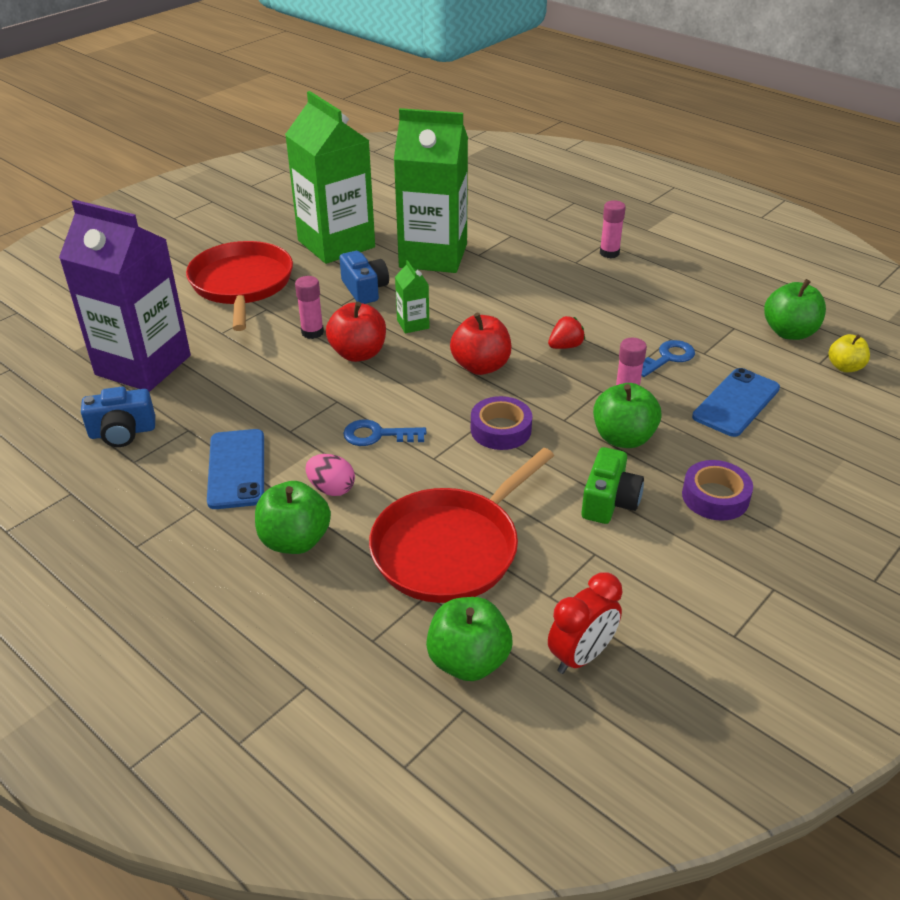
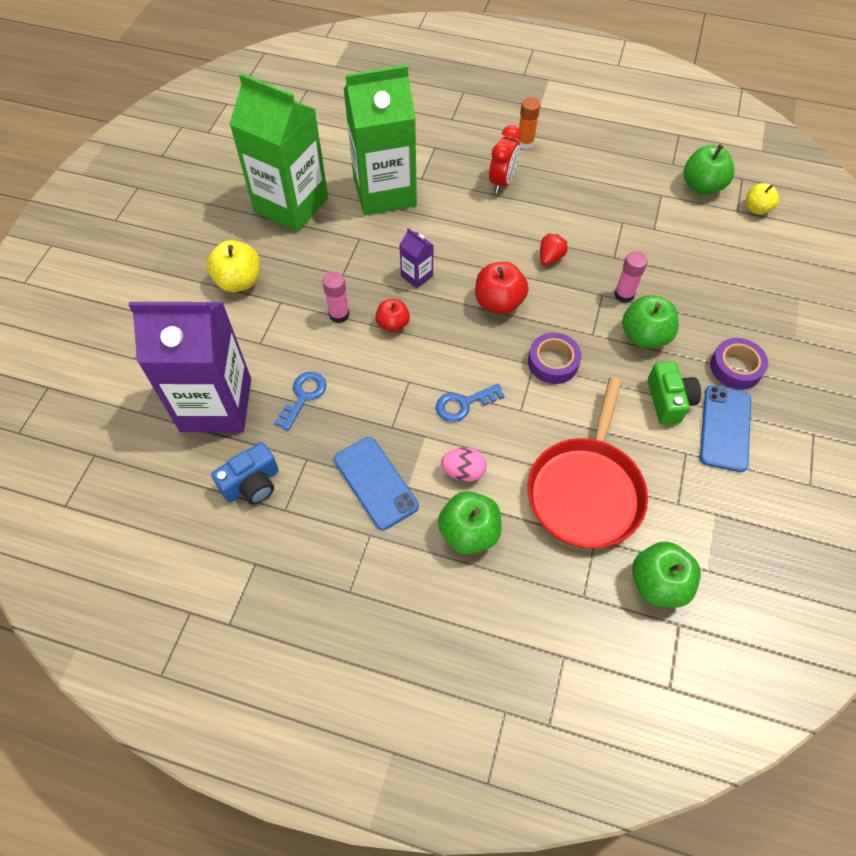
camera: 25 degrees left, 20 degrees up
(242, 284) = (239, 281): red pan -> yellow apple
(358, 353) = (393, 324): red apple -> red apple, size x0.64
(365, 289) = (351, 250): blue camera -> none
(413, 324) = (417, 276): green carton -> purple carton
(581, 656) = (727, 545): red clock -> red clock (502, 182)
(609, 253) = (525, 143): pink glue stick -> orange glue stick
(667, 358) = (631, 243): blue key -> blue key (303, 396)
(736, 403) = (702, 271): blue phone -> blue phone (725, 428)

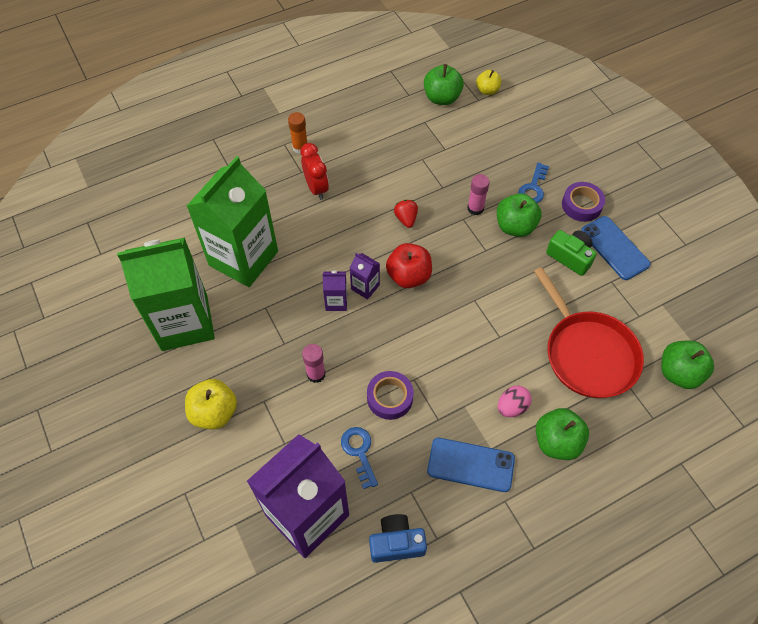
camera: 45 degrees left, 0 degrees up
(252, 484) = (396, 543): blue camera -> blue camera turned 105 degrees counterclockwise
(393, 324) = (359, 349): red apple -> none
(452, 283) = (365, 287): none -> purple carton
(463, 404) = (463, 363): blue key -> blue key (533, 188)
(553, 362) = (484, 288): purple tape -> purple tape (390, 398)

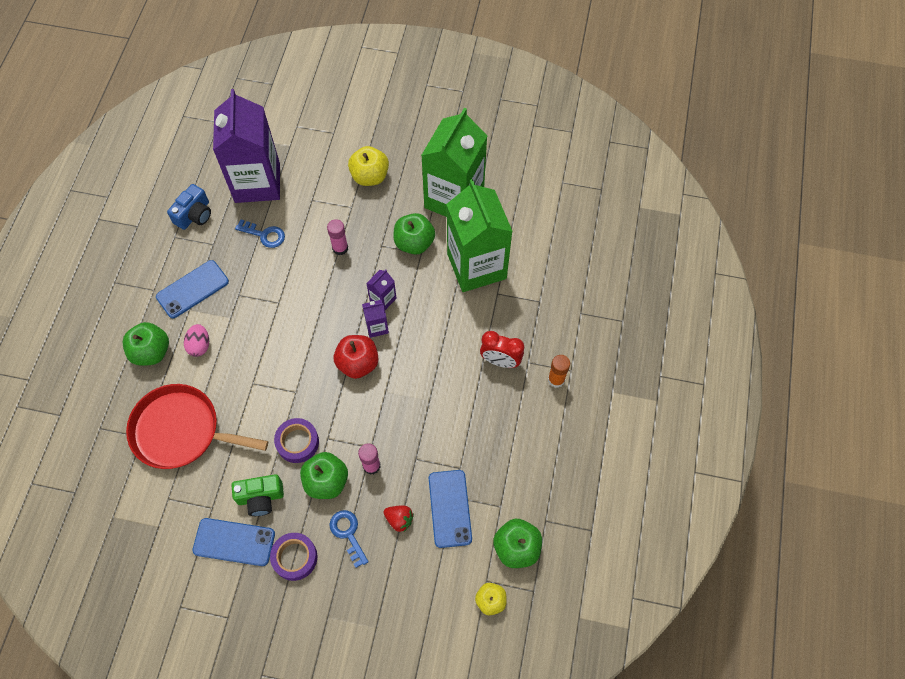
camera: 130 degrees right, 5 degrees up
(390, 398) = (281, 278): purple tape -> purple tape (297, 442)
(406, 219) = (410, 404): red strawberry -> red strawberry (399, 519)
(455, 146) = (449, 508): none -> blue phone
(679, 373) = (105, 480): green apple -> green apple (414, 243)

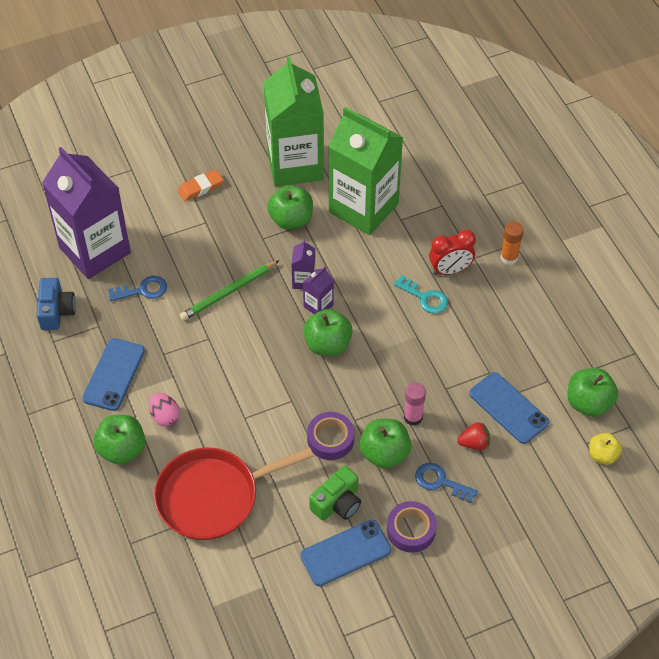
camera: 35 degrees left, 10 degrees down
(322, 275) = (229, 292): none -> green pencil
(340, 248) = (226, 261): pink glue stick -> none
(358, 363) = (327, 344): red apple -> green apple
(370, 176) = (200, 187): yellow apple -> orange eraser
(462, 372) = (425, 298): none -> turquoise key

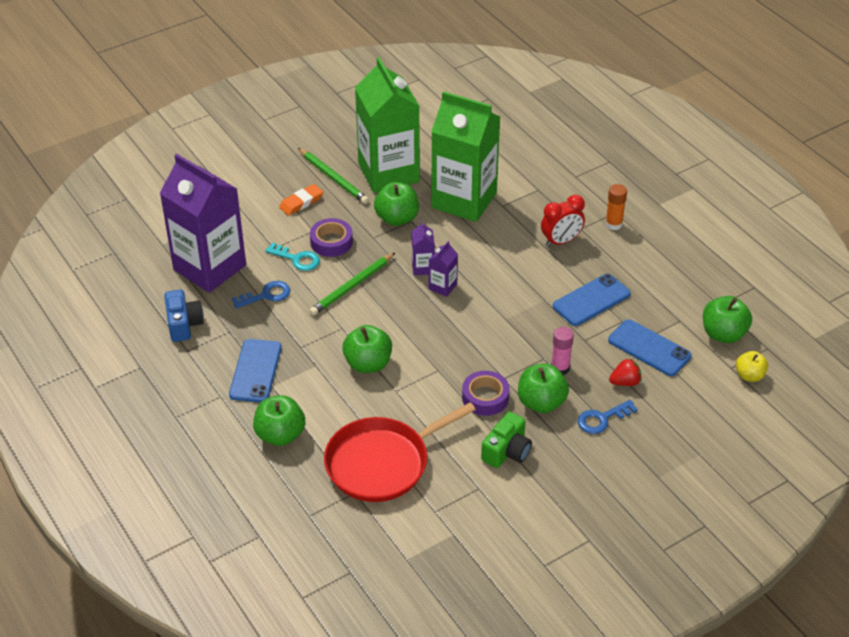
camera: 10 degrees left, 10 degrees down
(165, 417) = (316, 400): pink egg -> none
(239, 163) = (333, 178): none -> green pencil
(327, 344) = (460, 318): green apple -> green apple (368, 364)
(345, 553) = (527, 493): blue phone -> blue phone (591, 300)
(411, 530) = (585, 464): purple tape -> purple tape (331, 242)
(425, 298) = (544, 267): turquoise key -> turquoise key (297, 259)
(440, 482) = (602, 419): blue key -> blue key turned 45 degrees counterclockwise

